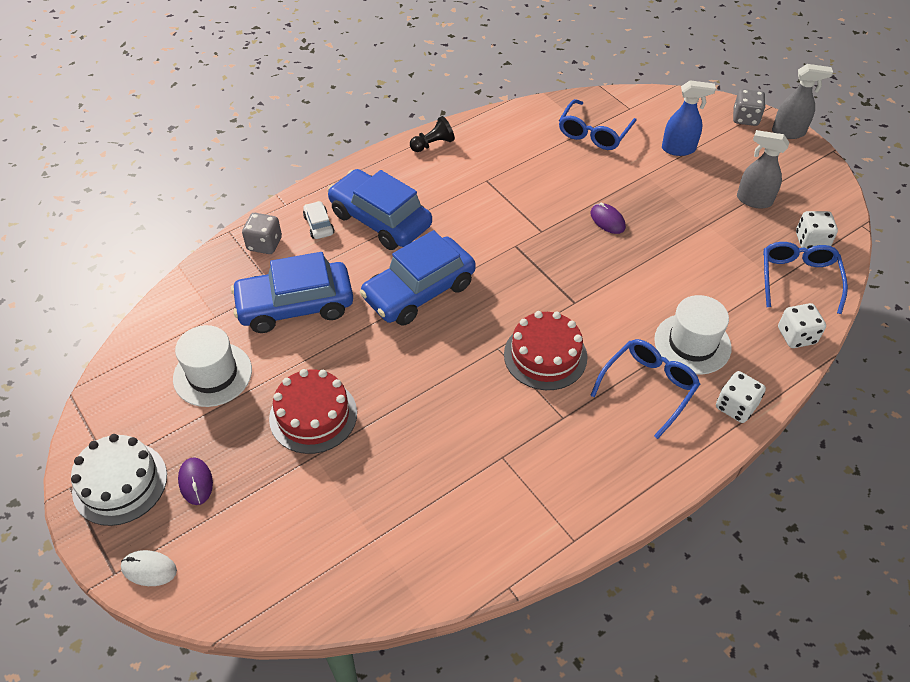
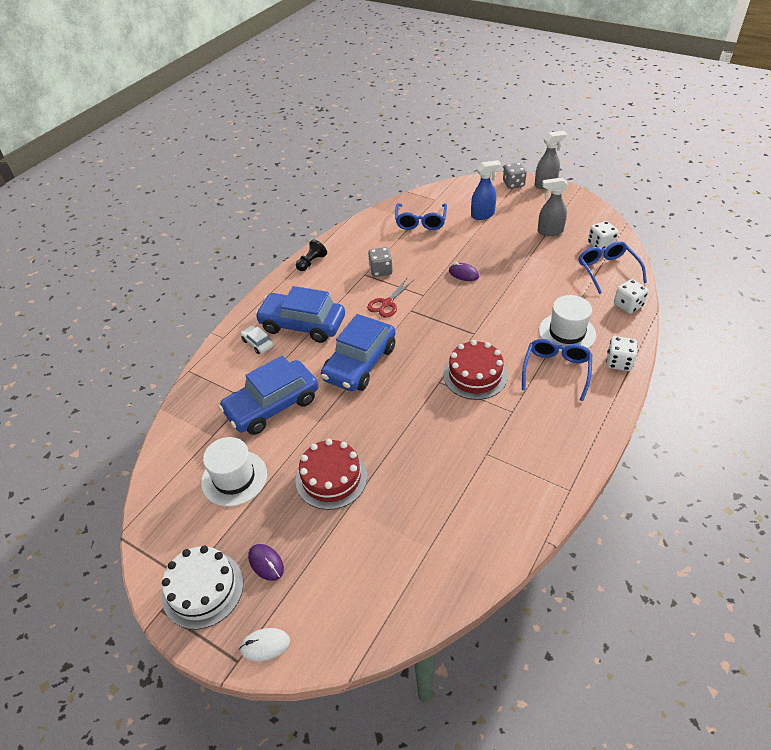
camera: 20 degrees left, 5 degrees down
(264, 244) = (222, 370): grey dice -> grey dice (381, 270)
(492, 227) = (387, 303): none -> red scissors

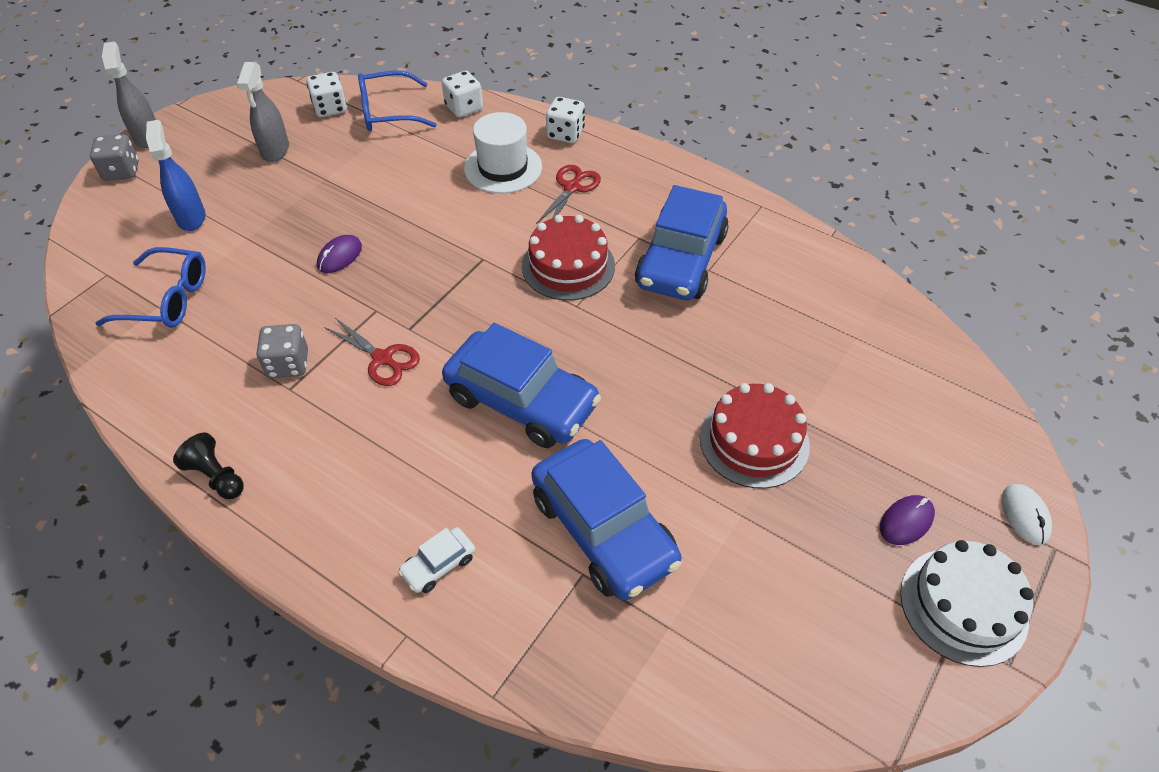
camera: 90 degrees left, 5 degrees up
(234, 478) = (760, 579): white hat -> none
(302, 324) = (403, 488): blue car -> blue car (681, 260)
(556, 371) = (572, 188): blue glasses -> red scissors

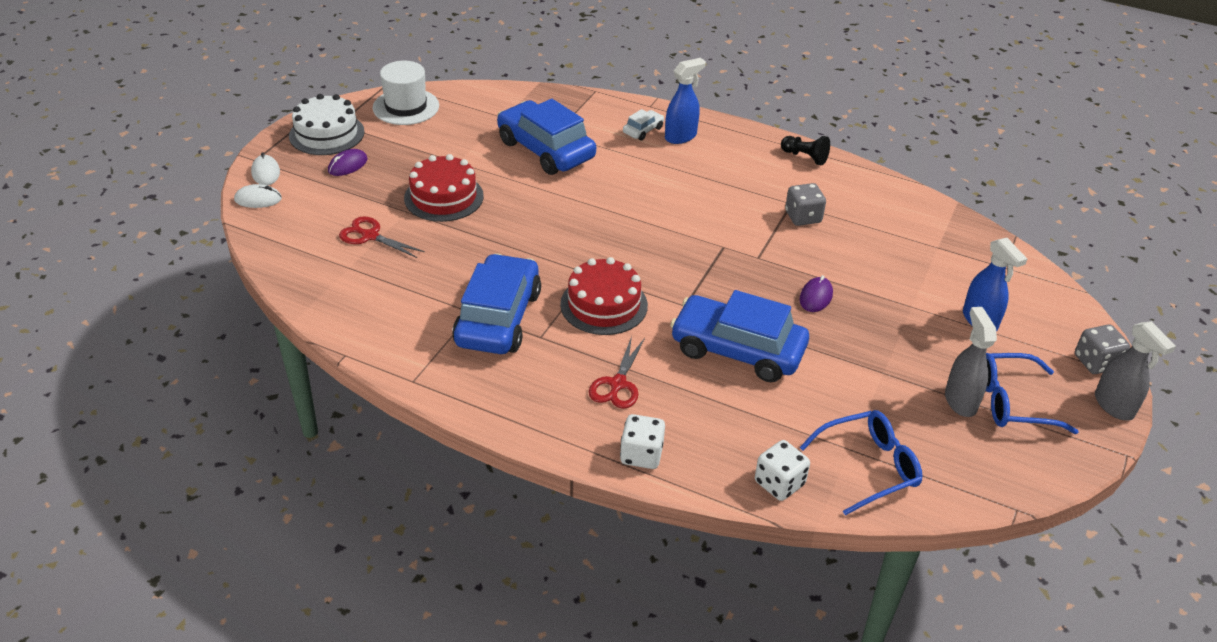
camera: 170 degrees right, 10 degrees down
(167, 299) = (935, 252): blue glasses -> blue glasses (1013, 402)
(330, 108) = (942, 466): white dice -> none
(382, 358) = (733, 225): red scissors -> red scissors (370, 236)
(383, 543) = (681, 137): none -> blue spray bottle
(503, 168) = (700, 402): white hat -> white hat (406, 107)
(521, 401) = (617, 208): blue car -> blue car (737, 350)
(1011, 459) = (258, 199): none -> white mouse

